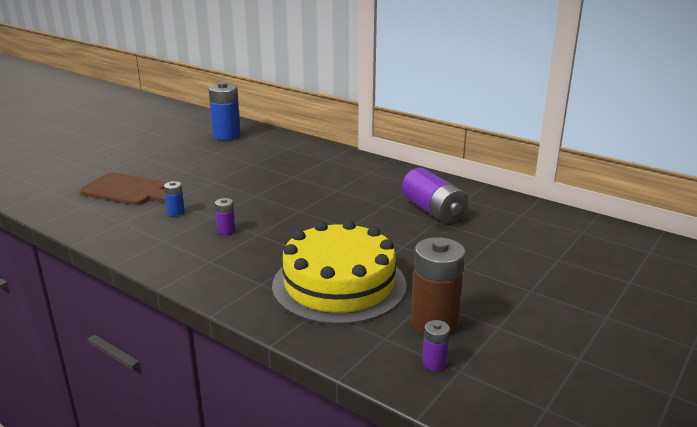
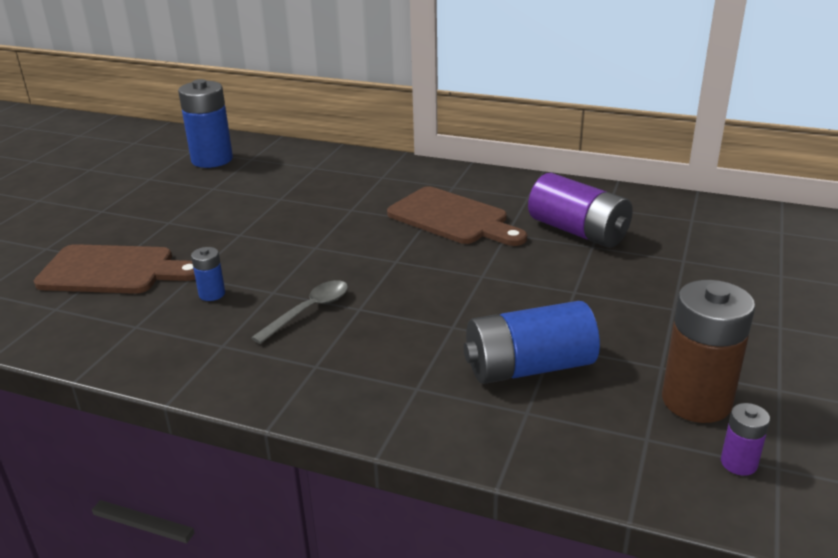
camera: 15 degrees left, 5 degrees up
(226, 230) = (309, 311): purple battery -> grey spoon
(339, 284) = (529, 367): yellow cake -> blue battery
(354, 191) = (452, 218): none -> brown cutting board

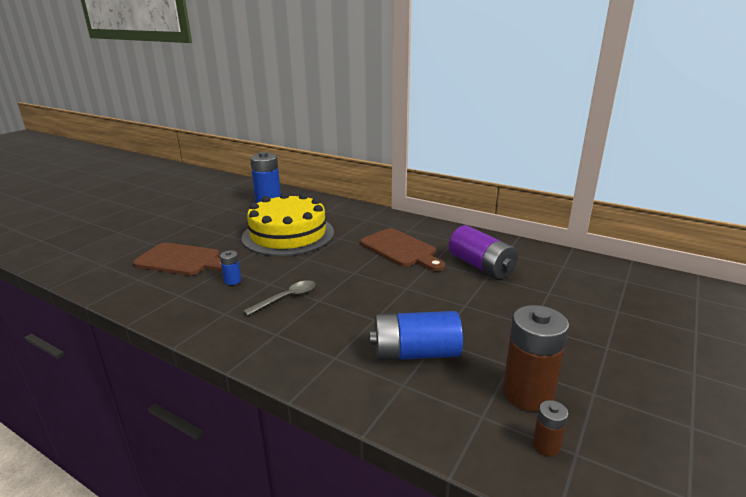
camera: 10 degrees right, 5 degrees down
(269, 212) = (288, 234): none -> yellow cake
(738, 463) = (546, 445): purple battery -> brown battery

